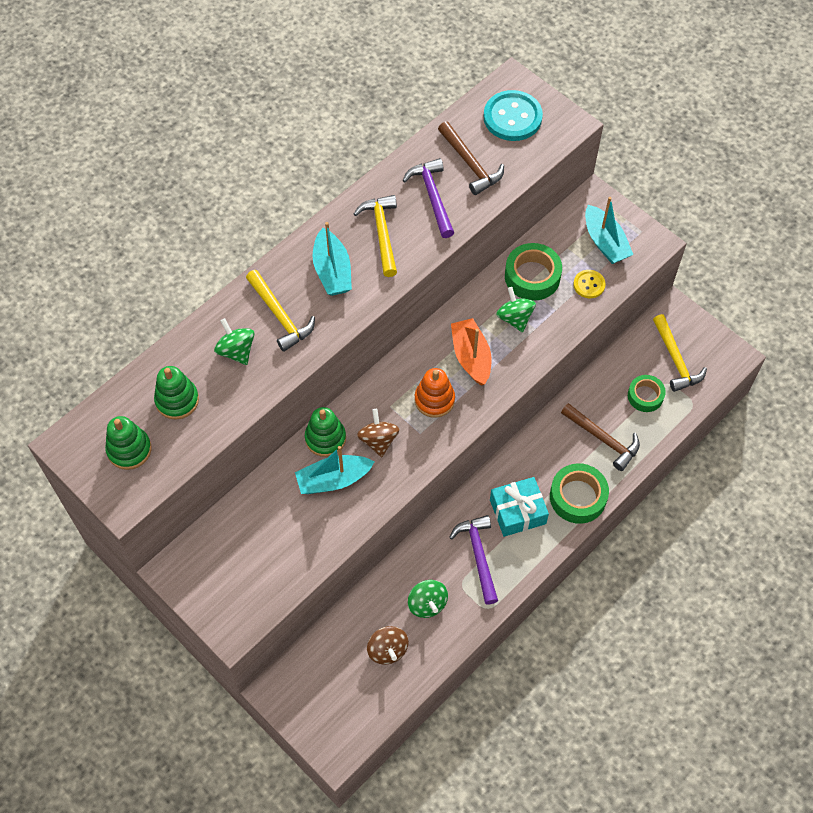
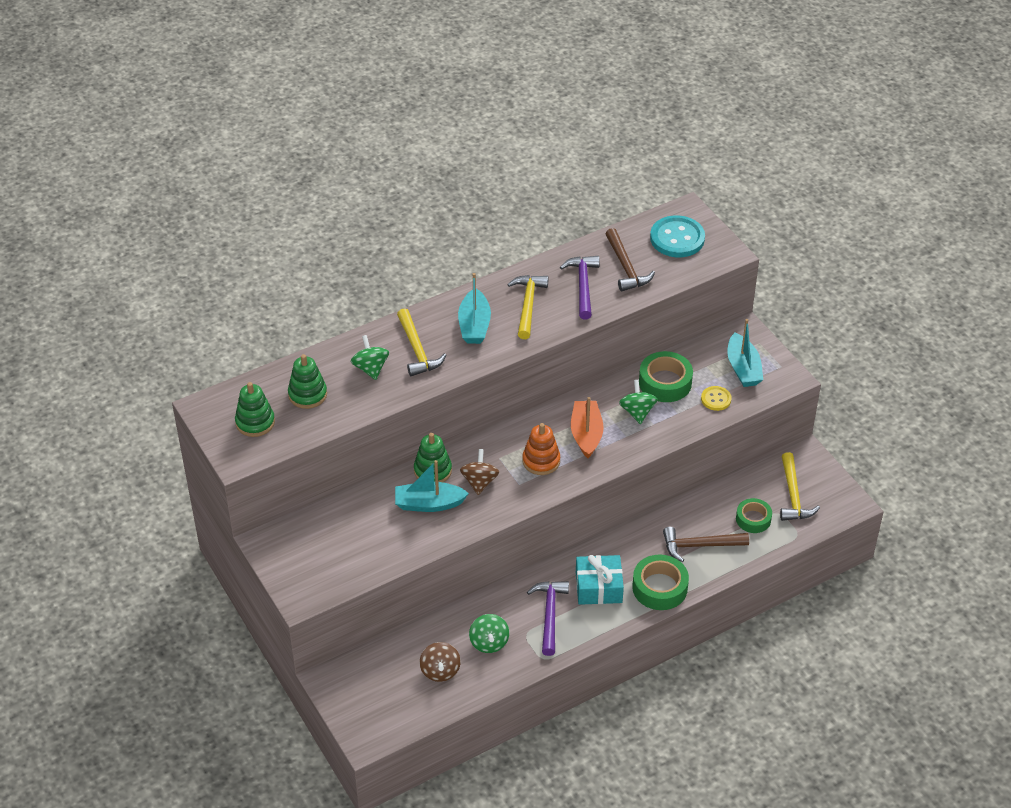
camera: 15 degrees right, 15 degrees down
(603, 439) = (700, 546): brown hammer -> brown hammer turned 120 degrees clockwise

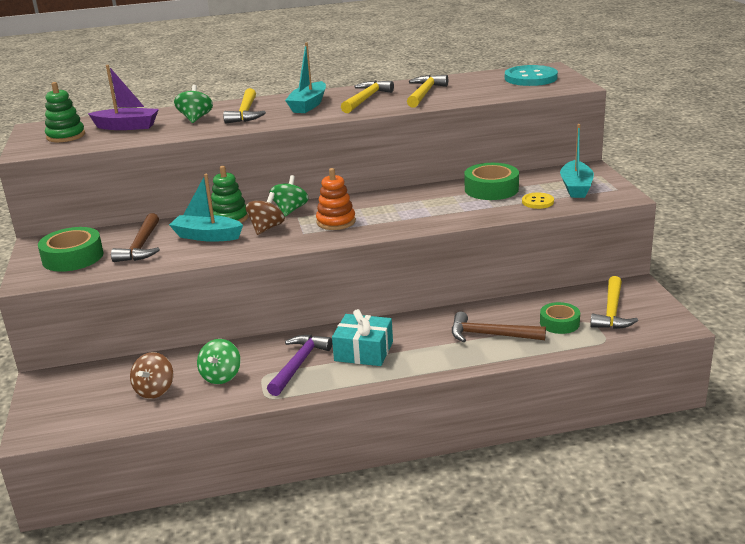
camera: 20 degrees right, 20 degrees down
(307, 394) = (127, 127): green stacking toy -> purple boat
(583, 286) = (424, 93): purple hammer -> yellow hammer
(586, 434) = (392, 211): orange boat -> none
(626, 267) = (472, 87): brown hammer -> brown hammer (141, 246)
(637, 412) = (452, 203): green spinning top -> green spinning top (290, 210)
(659, 587) = (429, 360): green tape -> green tape (73, 257)

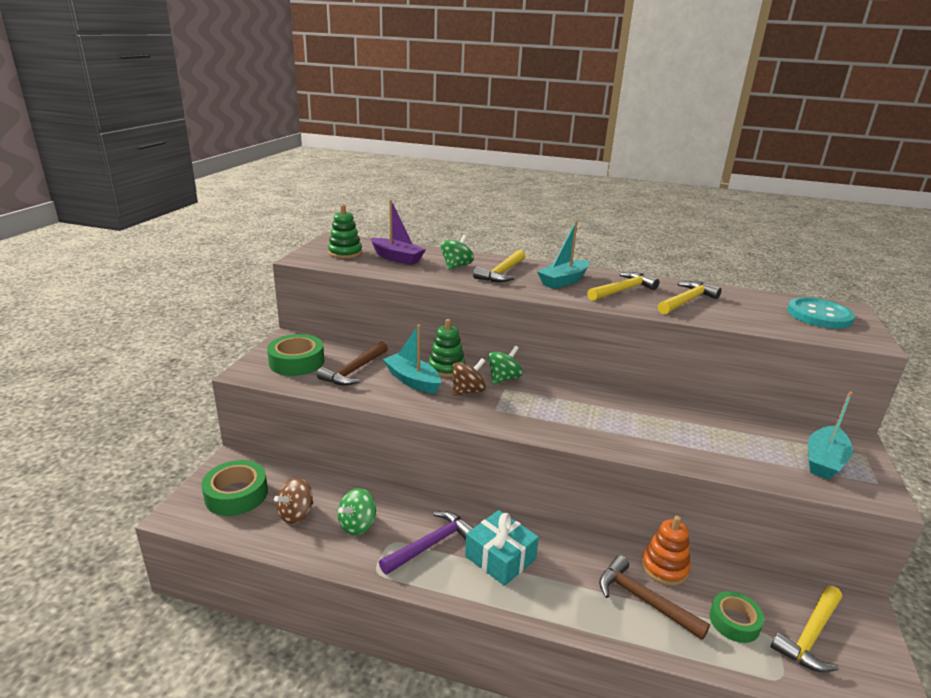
camera: 25 degrees right, 0 degrees up
(336, 222) = (534, 408): orange stacking toy -> orange stacking toy (664, 567)
(491, 189) = (720, 426): green tape -> green tape (236, 494)
(537, 202) = (765, 464): yellow button -> none

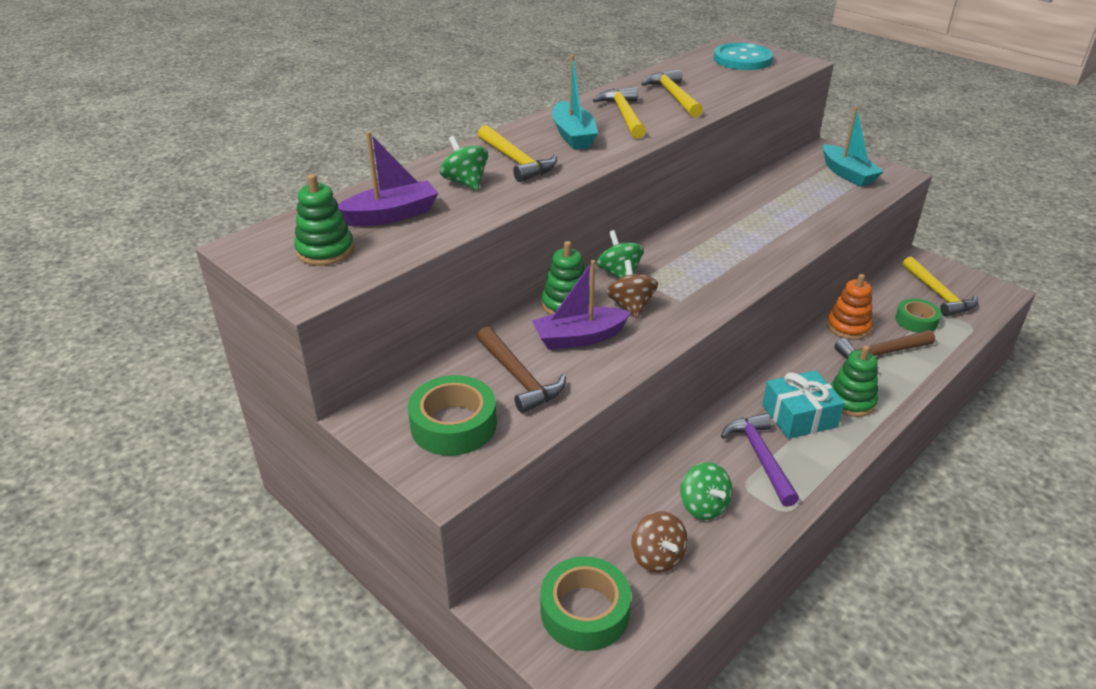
camera: 60 degrees left, 10 degrees up
(412, 380) = (579, 338): turquoise boat -> purple boat
(549, 589) = (851, 401): none -> green stacking toy

